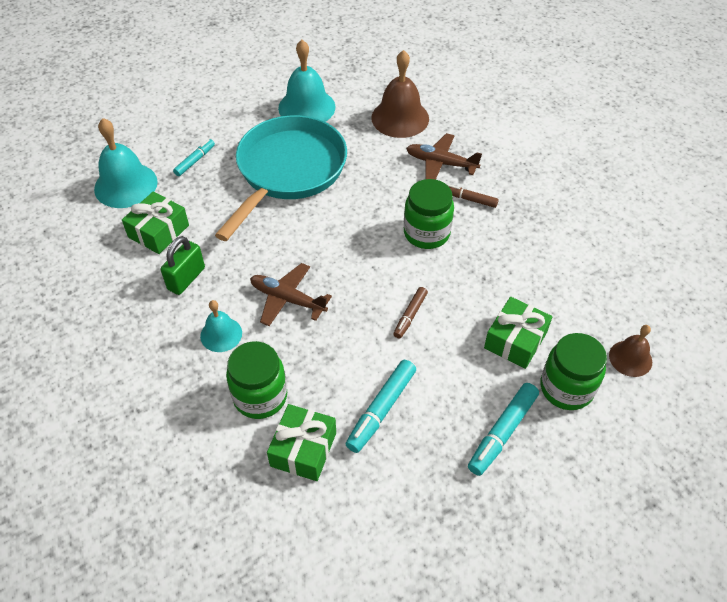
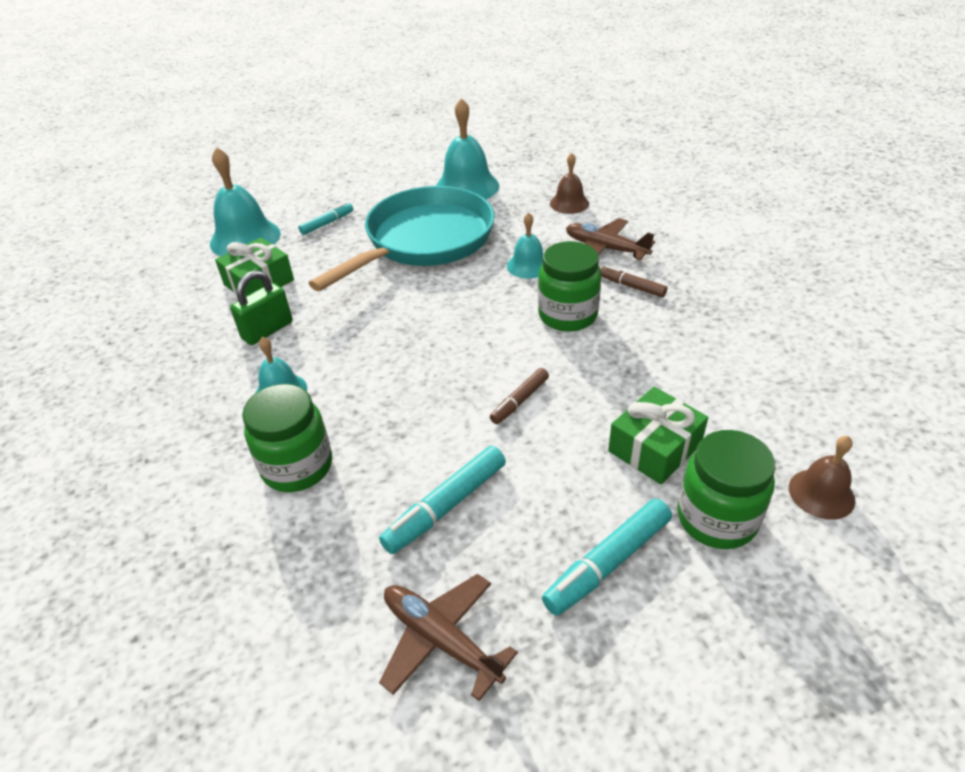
camera: 15 degrees right, 10 degrees down
(287, 299) = (374, 364): brown plane -> brown plane (441, 639)
(303, 449) = (326, 539): green gift -> none
(383, 187) = (528, 265): none -> turquoise bell
(400, 118) = (569, 203): brown bell -> brown bell, size x0.58

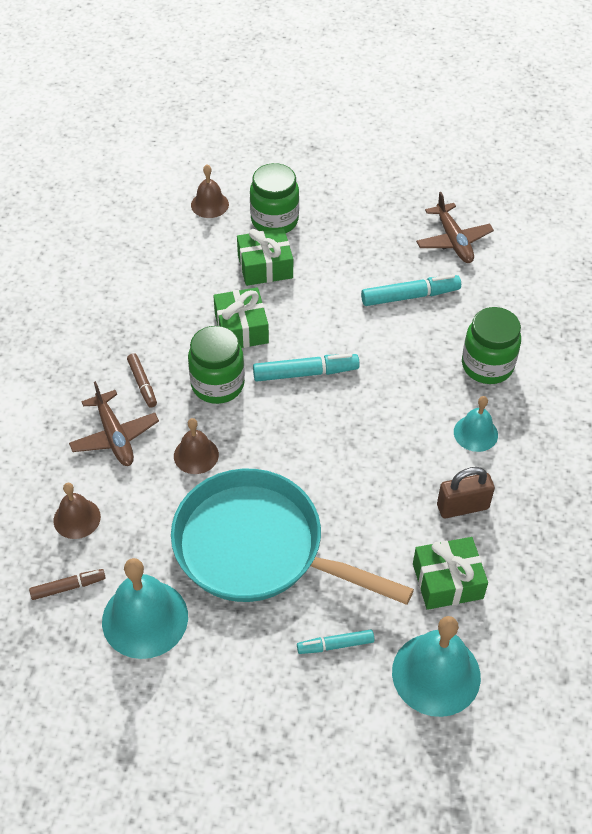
camera: 150 degrees left, 10 degrees up
(267, 330) = (462, 507): green padlock -> brown padlock
(424, 241) = (257, 548): turquoise pan -> turquoise pan turned 45 degrees clockwise
(520, 401) = (315, 336): brown marker -> brown marker (68, 587)
(528, 265) = (196, 455): turquoise bell -> brown bell
(602, 370) = (241, 328): none -> green gift
(608, 563) = (348, 230): turquoise marker -> turquoise marker (305, 373)

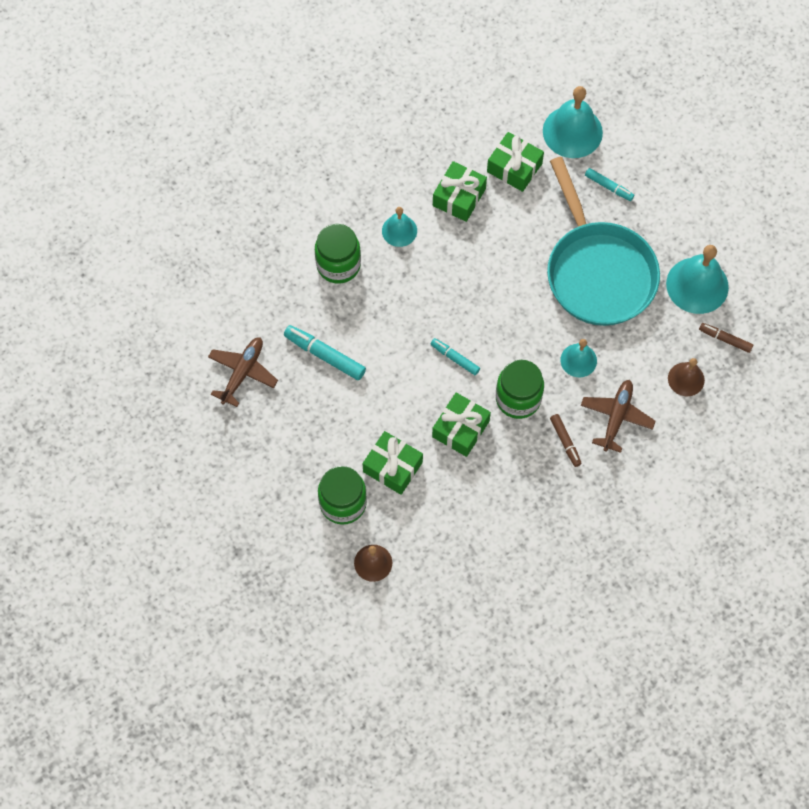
camera: 135 degrees left, 15 degrees up
(142, 384) = (565, 442): brown marker -> brown marker turned 135 degrees clockwise
(196, 455) = (578, 360): brown bell -> turquoise bell
(305, 373) = (455, 358): turquoise marker -> turquoise marker, size x0.62
(462, 507) = (459, 197): brown padlock -> green gift

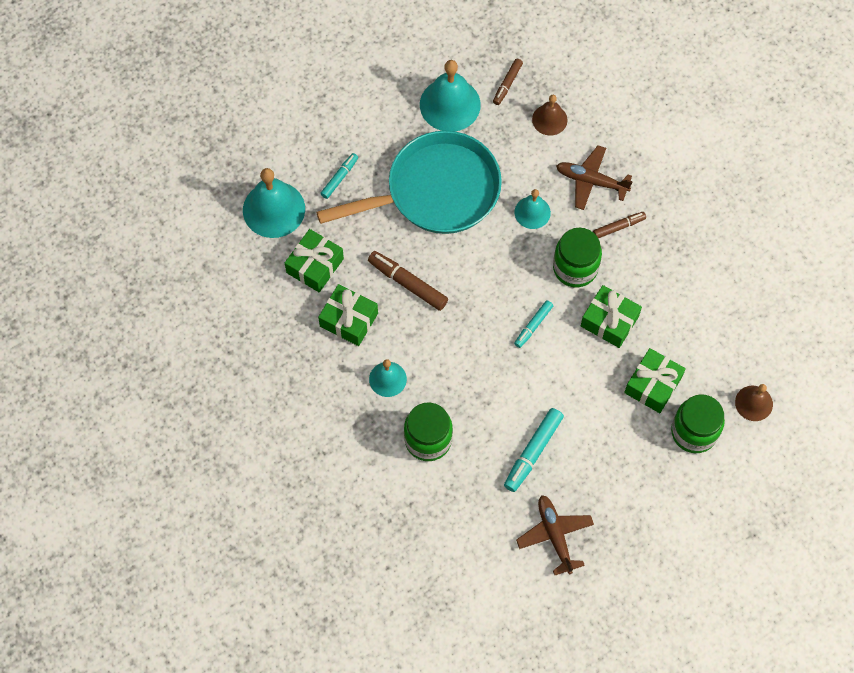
camera: 90 degrees left, 0 degrees up
(243, 372) = (554, 535): brown plane -> brown plane turned 45 degrees clockwise
(498, 247) = (407, 283): none -> brown marker

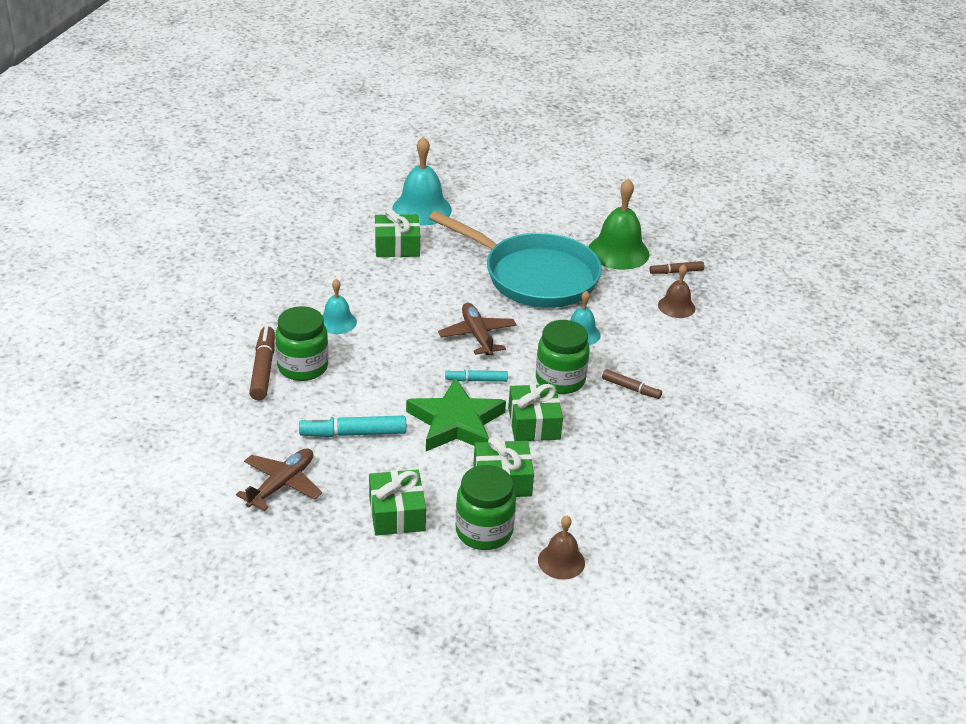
camera: 50 degrees right, 30 degrees down
(339, 178) = (486, 227): turquoise marker -> none
(349, 320) = (368, 281): green gift -> green gift (397, 513)
(407, 283) = (435, 296): brown marker -> brown marker (263, 369)
(450, 104) = (618, 252): turquoise bell -> green bell
(571, 373) = (456, 422): none -> green star
(591, 181) = (652, 353): brown plane -> brown plane (477, 335)

